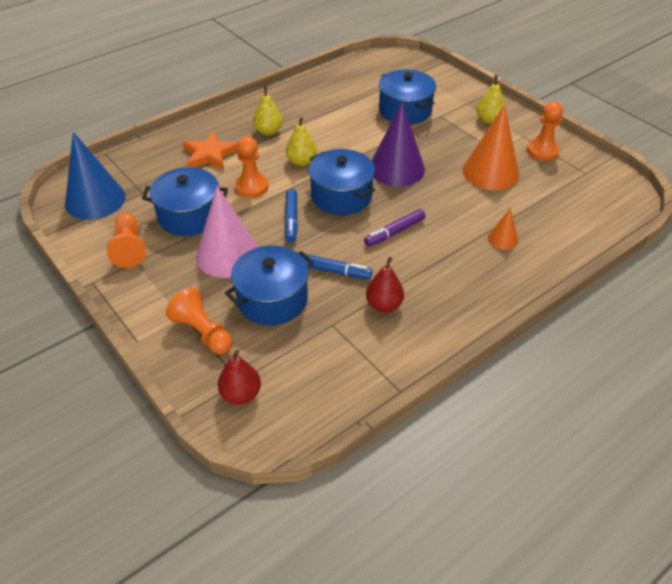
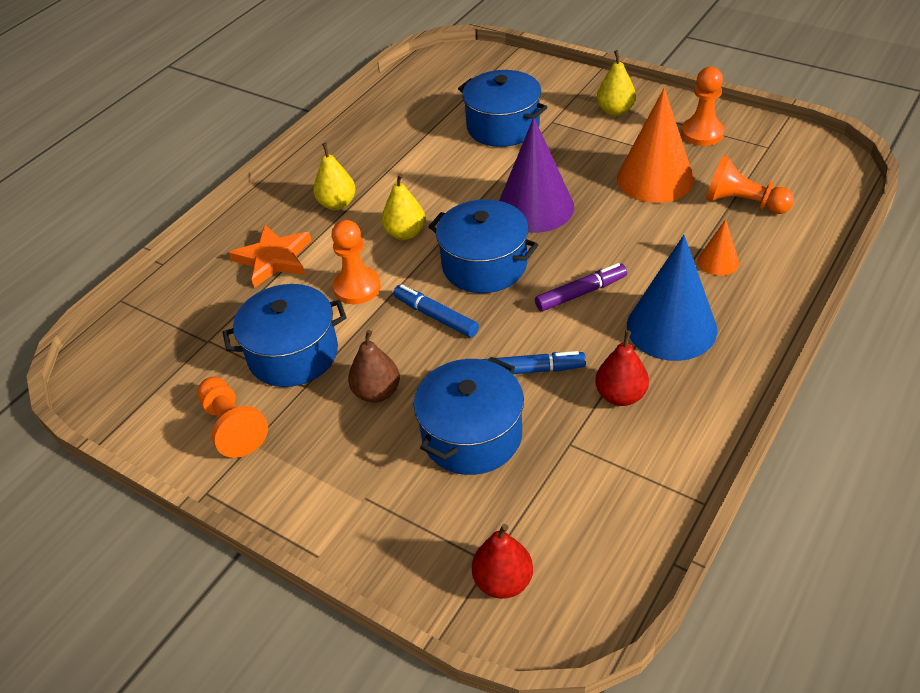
camera: 15 degrees left, 0 degrees up
(95, 200) = (143, 372): blue cone -> blue cone (671, 327)
(203, 332) = (403, 512): orange pawn -> orange pawn (743, 203)
(228, 255) = (377, 392): pink cone -> brown pear
(291, 219) = (436, 316): blue marker -> blue marker turned 150 degrees clockwise
(395, 232) = (580, 293): purple marker -> purple marker turned 150 degrees counterclockwise

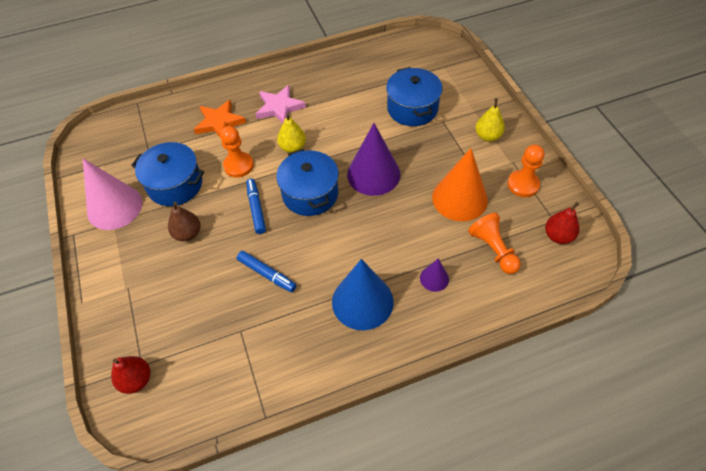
camera: 35 degrees right, 10 degrees up
(233, 426) = (114, 207): orange pawn -> pink cone
(337, 204) = (279, 107): yellow pear -> pink star
(472, 435) = (203, 290): blue pot -> none
(580, 293) = (339, 245): purple marker -> none
(620, 395) = (293, 322): red pear -> red pear (558, 236)
(718, 261) = (434, 278): orange cone -> purple cone

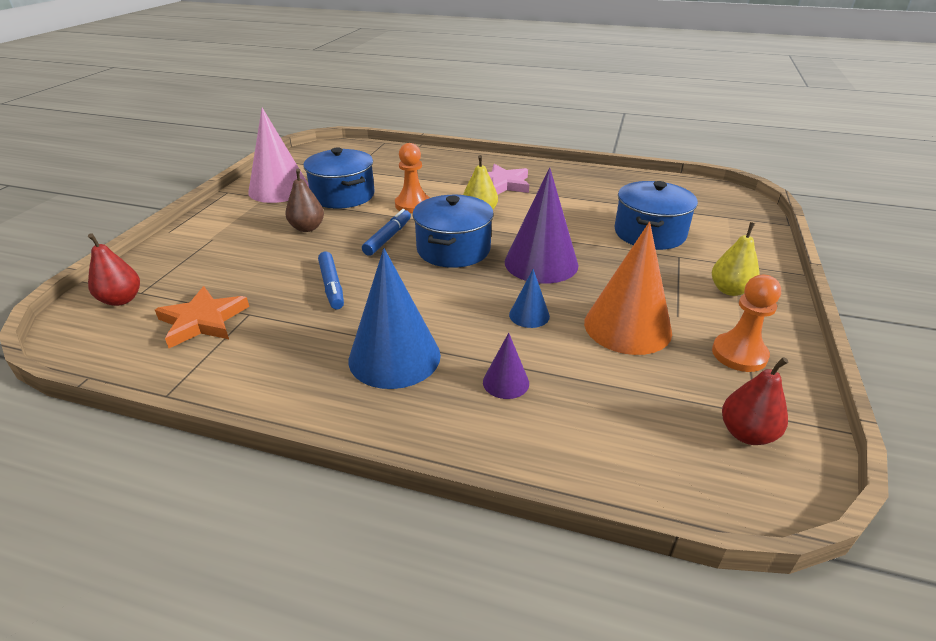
camera: 35 degrees right, 20 degrees down
(219, 122) = (434, 174): orange star -> orange star (203, 321)
(404, 222) = (529, 315): none -> blue cone
(493, 249) = (622, 396): orange pawn -> none

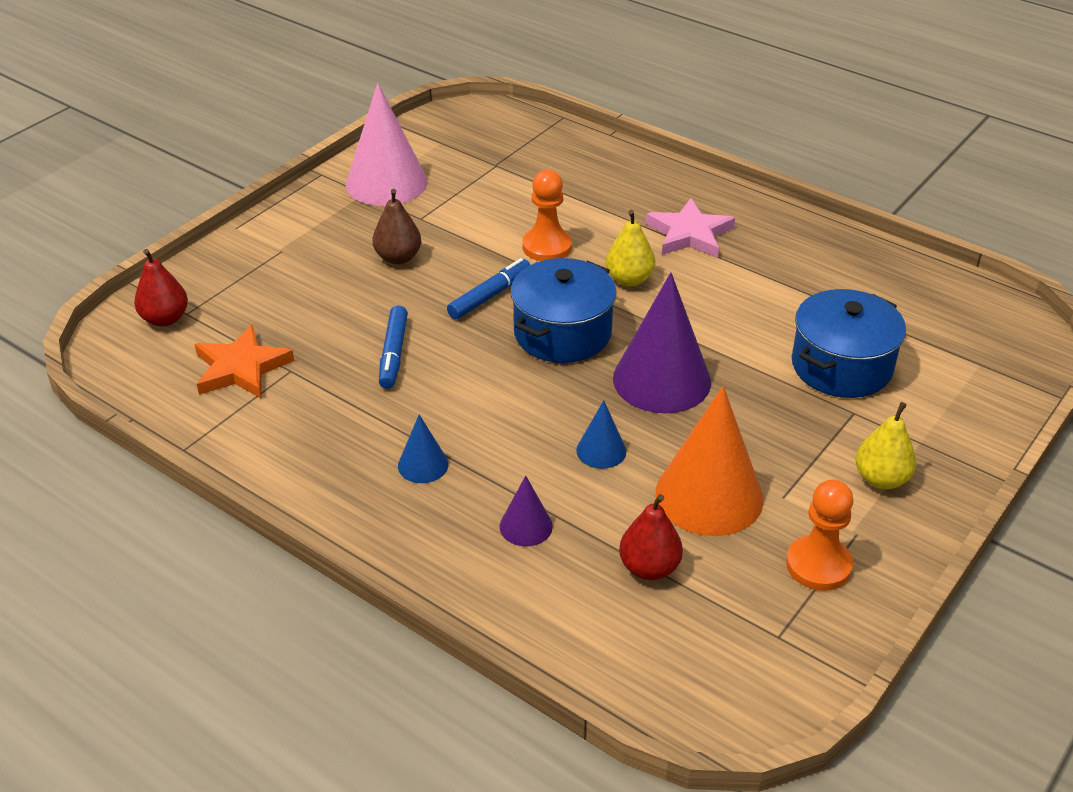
camera: 20 degrees right, 5 degrees up
(343, 195) = (463, 211): blue pot -> none
(394, 357) = (423, 465): blue cone -> blue cone, size x0.48
(746, 434) = (748, 654): red pear -> red pear (649, 568)

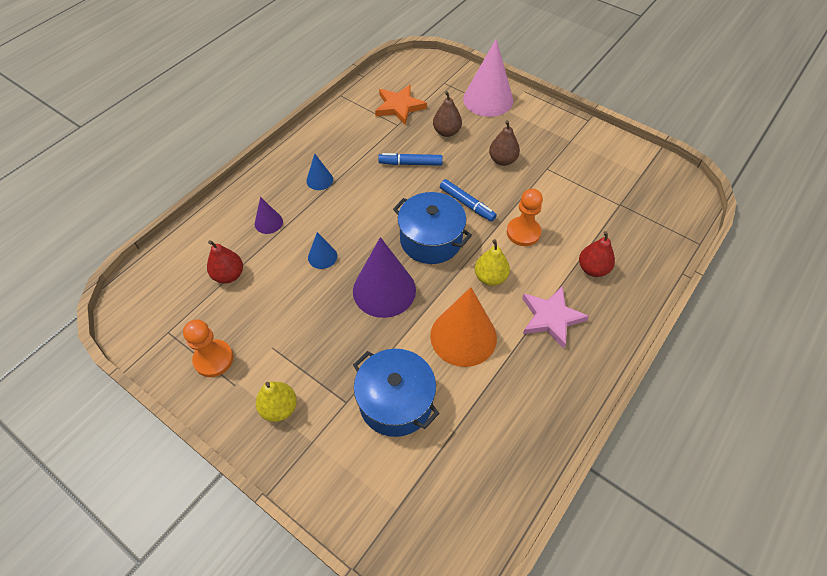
camera: 90 degrees right, 15 degrees up
(165, 319) = (439, 76): red pear -> red pear (592, 269)
(321, 313) = (446, 132): none -> brown pear
(386, 183) = (584, 150): pink cone -> pink cone (488, 99)
(709, 495) = (278, 308): orange cone -> orange cone (463, 336)

